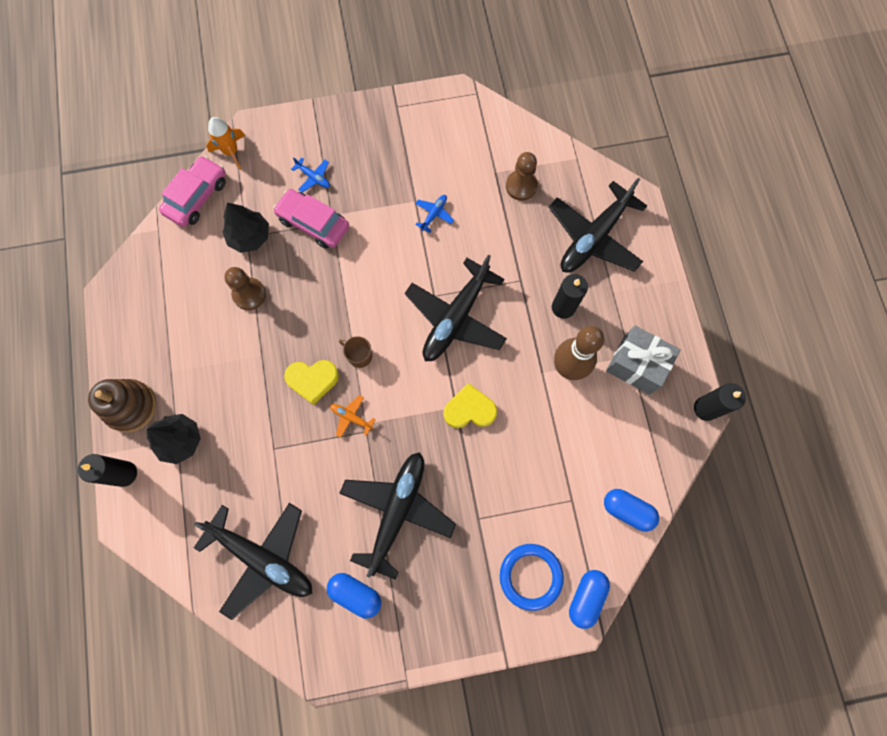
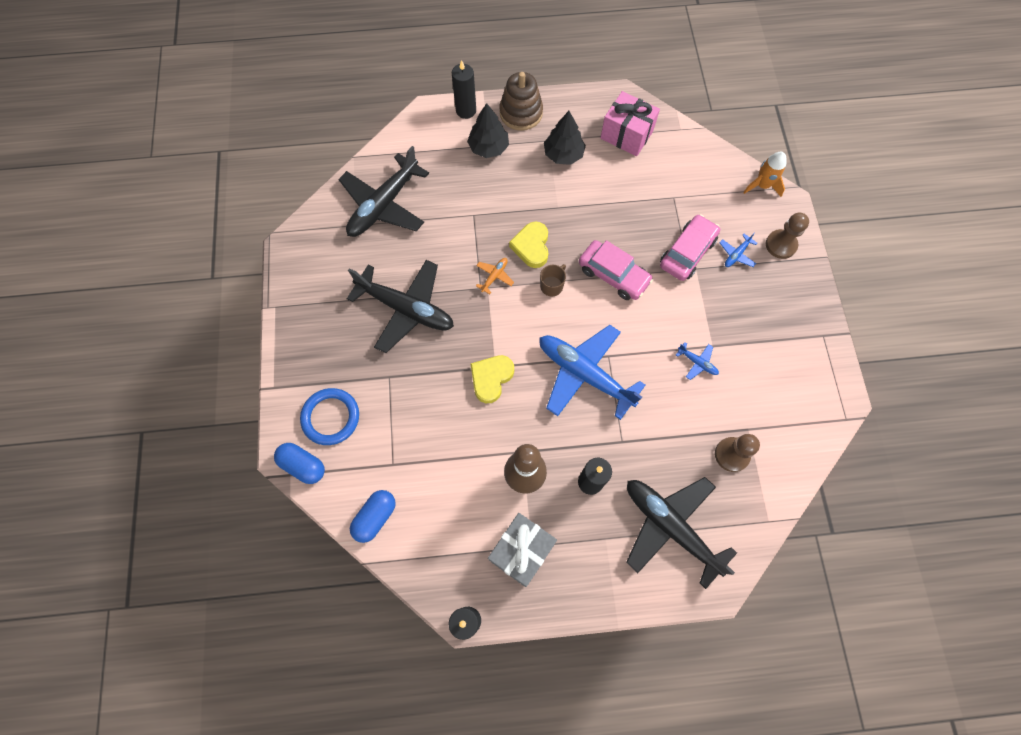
camera: 95 degrees right, 5 degrees down
(164, 286) = (626, 135): none -> pink gift
(197, 197) = (714, 158): pink car -> pink car (613, 275)
(249, 236) = (673, 199): black tree -> black tree (563, 154)
(249, 294) = (616, 198): brown pawn -> brown pawn (781, 245)
(355, 594) = (343, 272): blue capsule -> none
(455, 318) = (584, 374): black plane -> blue plane
(469, 409) = (491, 378): yellow heart -> yellow heart turned 150 degrees counterclockwise

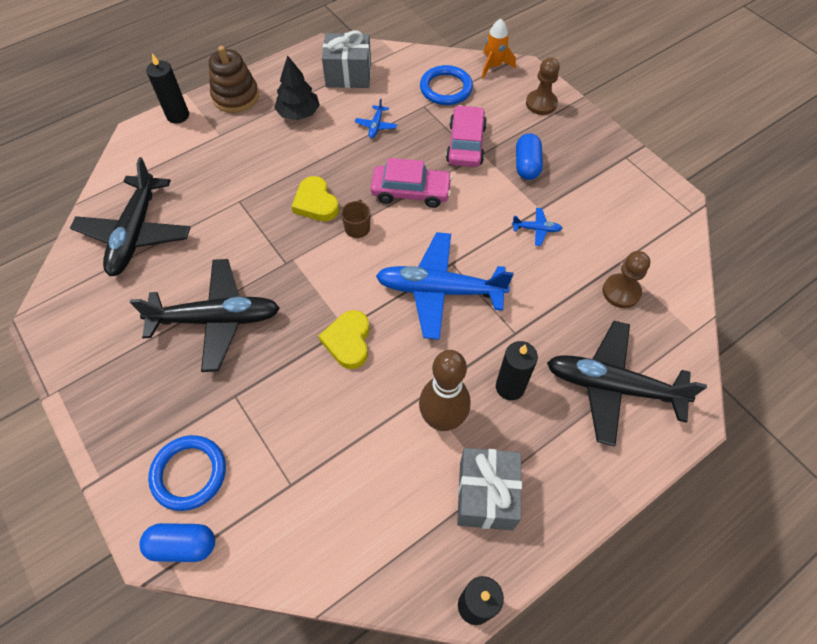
camera: 30 degrees left, 10 degrees down
(375, 517) = (303, 554): blue capsule -> blue capsule (527, 165)
(488, 147) = (220, 137): black tree -> none
(494, 276) = (294, 245): orange plane -> none
(626, 135) = (348, 75): pink gift -> grey gift
(704, 188) = (446, 88): none -> blue ring
(736, 254) = (509, 127): blue plane -> blue plane (376, 126)

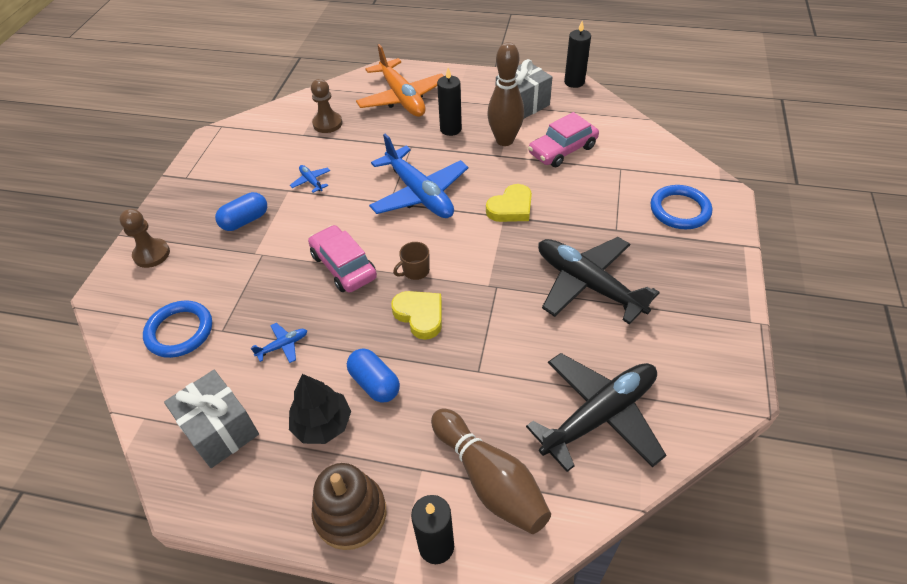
camera: 130 degrees left, 10 degrees down
(176, 157) = (489, 480): none -> brown bowling pin
(183, 545) = (707, 182): blue capsule -> blue capsule (375, 383)
(316, 203) = (420, 315): yellow heart -> yellow heart turned 60 degrees counterclockwise
(465, 144) = (252, 269): pink car -> pink car (562, 150)
(494, 66) = (113, 318): orange rocket -> none
(612, 386) = (402, 98): black plane -> orange plane

